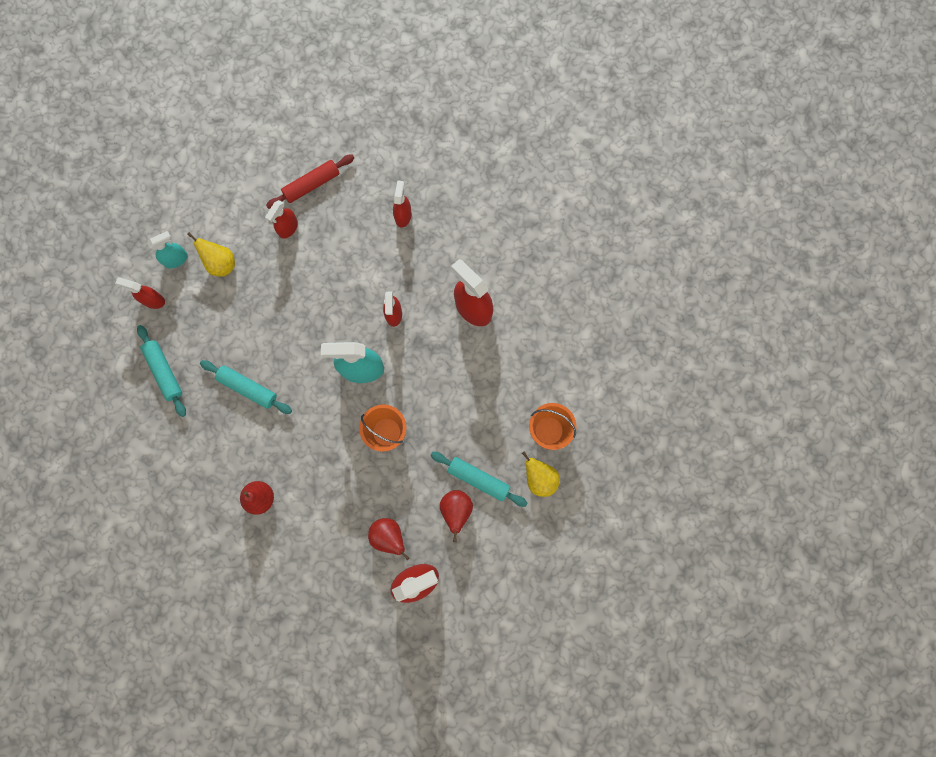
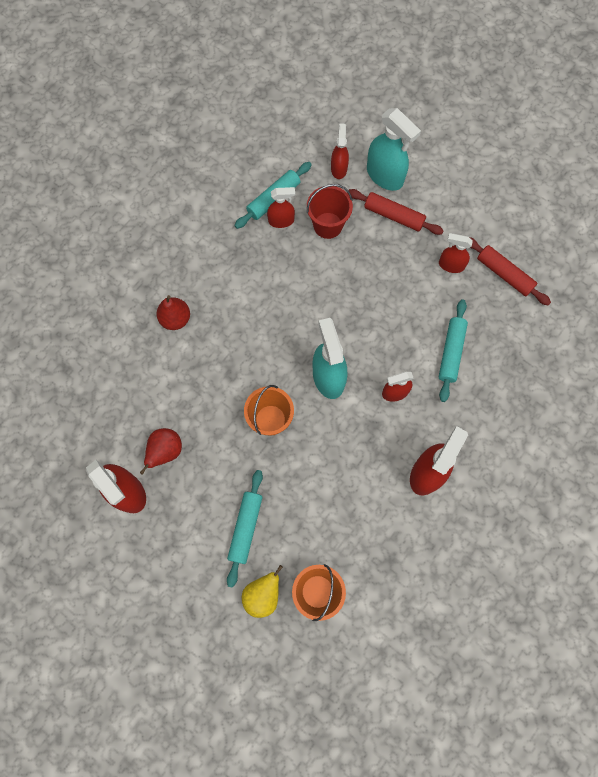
camera: 75 degrees right, 5 degrees down
(176, 259) = (385, 176): turquoise spray bottle -> turquoise spray bottle, size x1.70
(210, 328) = (328, 225): none -> red bucket
(221, 264) = (394, 216): yellow pear -> red rolling pin
(248, 388) = (279, 276): turquoise rolling pin -> turquoise rolling pin (451, 352)
(403, 216) = (504, 372): red spray bottle -> red spray bottle (281, 221)
(456, 510) = (207, 513): red pear -> none

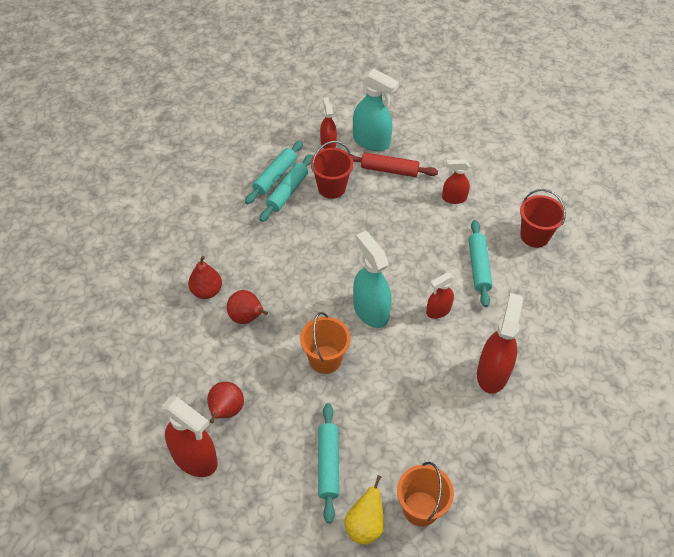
camera: 15 degrees left, 20 degrees down
(207, 357) = (247, 318): none -> red pear
(281, 221) = (287, 192): red spray bottle -> turquoise rolling pin
(504, 274) = (503, 196): red rolling pin -> none
(521, 329) = (534, 236): none -> red bucket

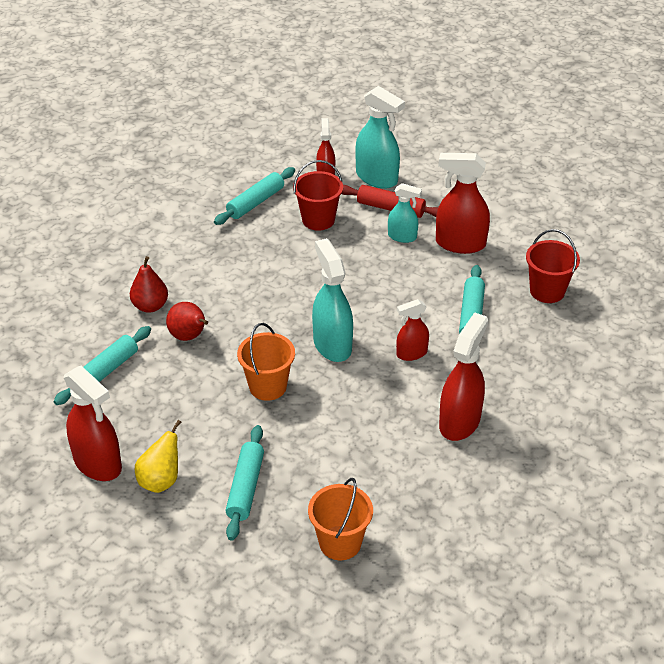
camera: 10 degrees right, 10 degrees down
(226, 411) = (143, 423): red pear -> none
(287, 192) = (266, 219): turquoise rolling pin -> turquoise rolling pin (105, 372)
(365, 525) = (272, 551): yellow pear -> yellow pear (161, 480)
(405, 197) = (402, 237): none -> turquoise spray bottle
(454, 198) = (460, 244): red spray bottle -> red spray bottle, size x1.70

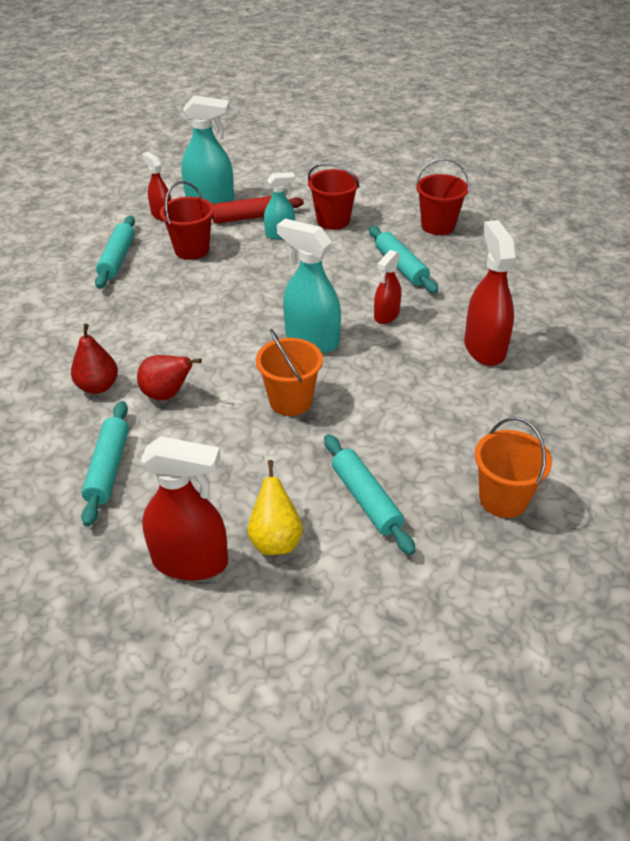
camera: 35 degrees left, 0 degrees up
(460, 244) = (333, 220): red spray bottle -> red bucket

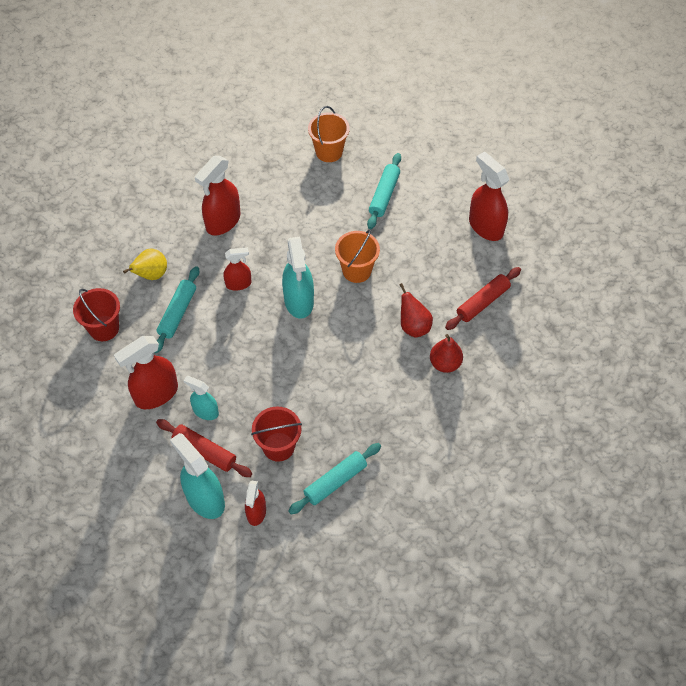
camera: 135 degrees left, 15 degrees up
(108, 468) = (482, 302): turquoise rolling pin -> red rolling pin
(275, 540) = (441, 208): yellow pear -> yellow pear (151, 275)
(333, 220) = (156, 394): red bucket -> red spray bottle

